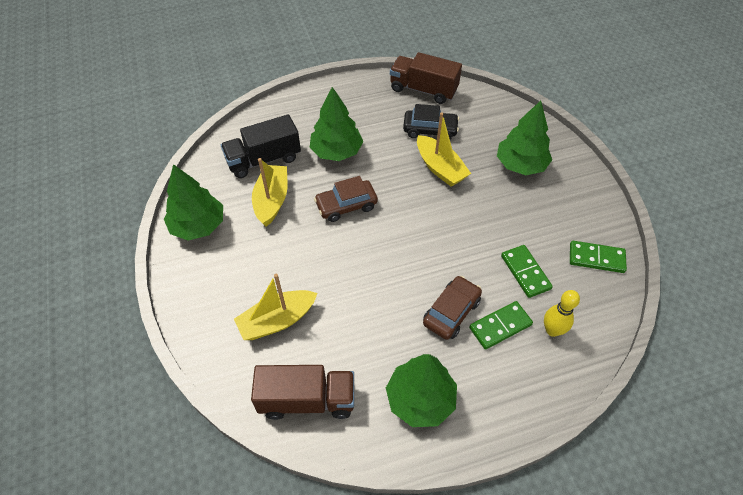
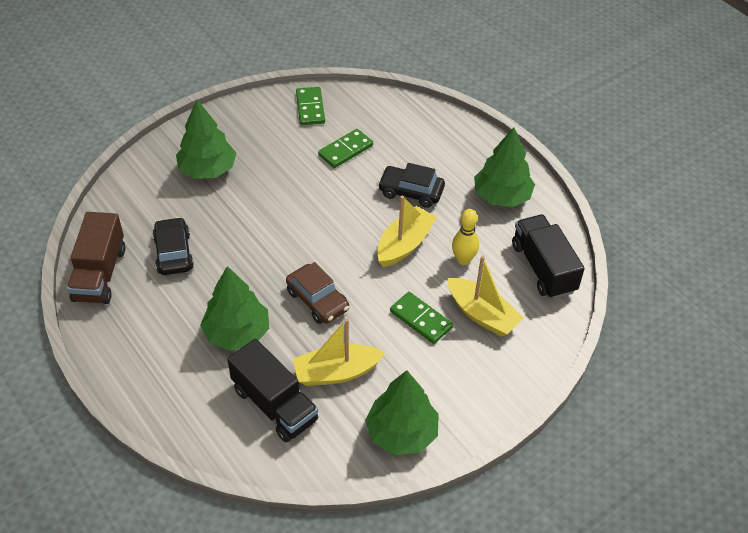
camera: 110 degrees left, 5 degrees down
(307, 400) = (543, 268): brown truck -> black truck
(440, 168) = (233, 232): yellow boat -> yellow boat (404, 244)
(451, 312) = (411, 192): brown car -> black car
(500, 326) = (410, 159): green domino -> green domino (421, 319)
(552, 330) = (398, 128): yellow bowling pin -> yellow bowling pin (463, 259)

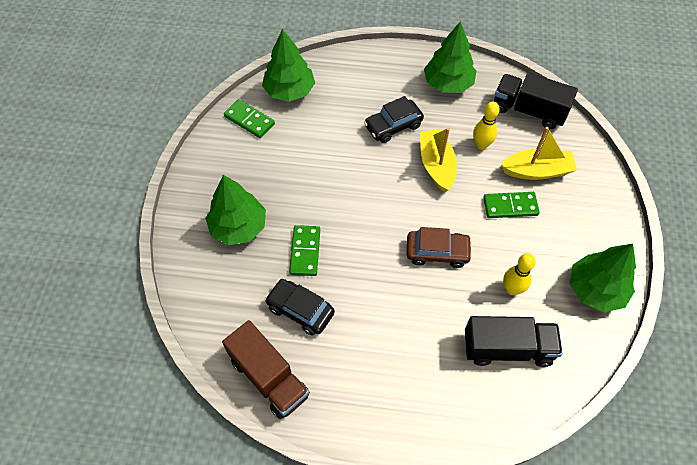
camera: 45 degrees left, 10 degrees up
(237, 333) = (420, 324): green tree -> green tree (289, 91)
(336, 372) = (512, 289): yellow boat -> yellow bowling pin
(345, 150) = (314, 131): green domino -> green domino (305, 251)

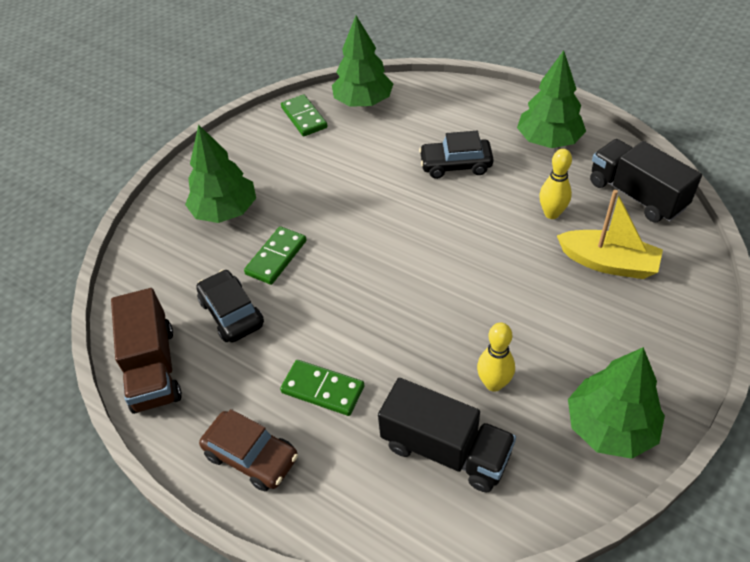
camera: 30 degrees right, 10 degrees down
(436, 165) = (482, 218): yellow boat -> none
(437, 252) = (424, 309): brown car -> brown car (251, 456)
(510, 206) = (548, 290): green domino -> green domino (323, 389)

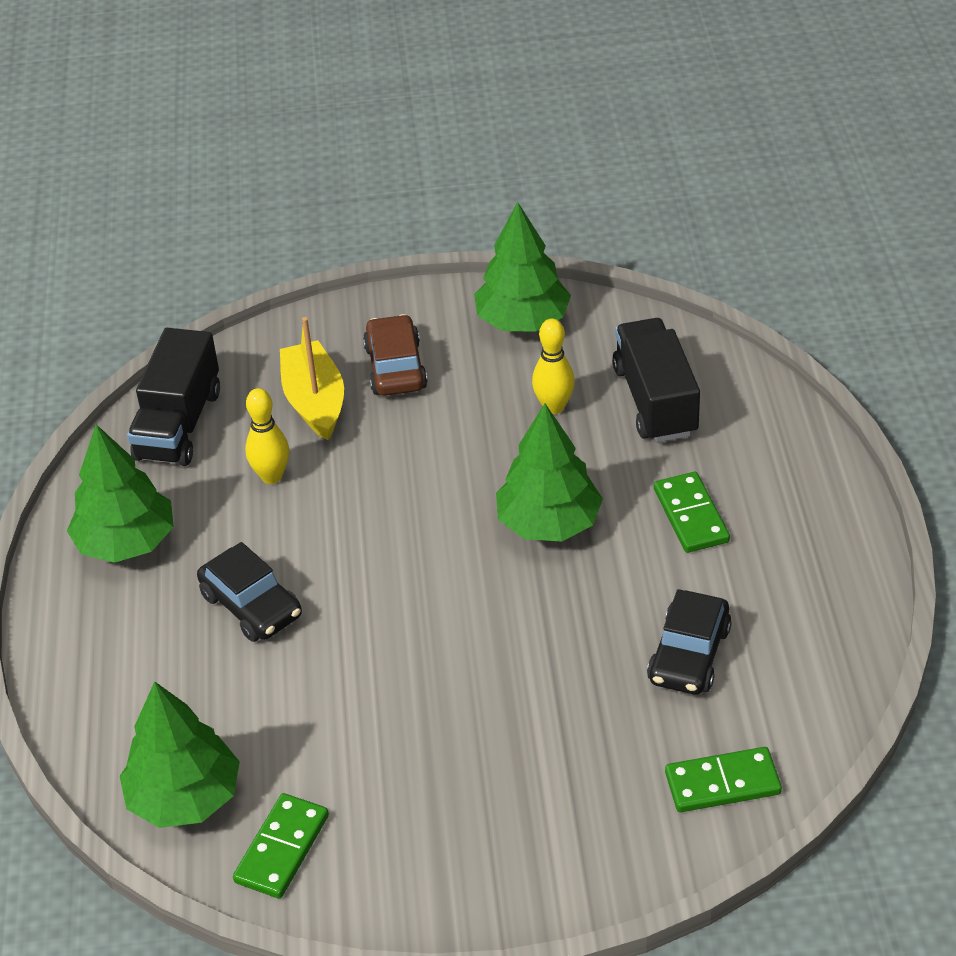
camera: 130 degrees left, 5 degrees down
(153, 368) = (822, 666): brown truck -> none
(225, 211) = (553, 790): green tree -> green tree (549, 523)
(251, 456) = (809, 517): brown car -> brown car (395, 367)
(276, 257) = (573, 675): green domino -> green domino (722, 783)

